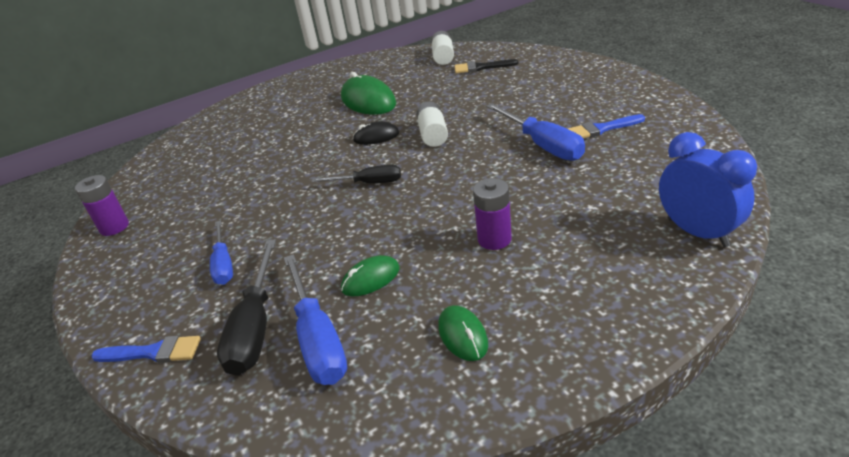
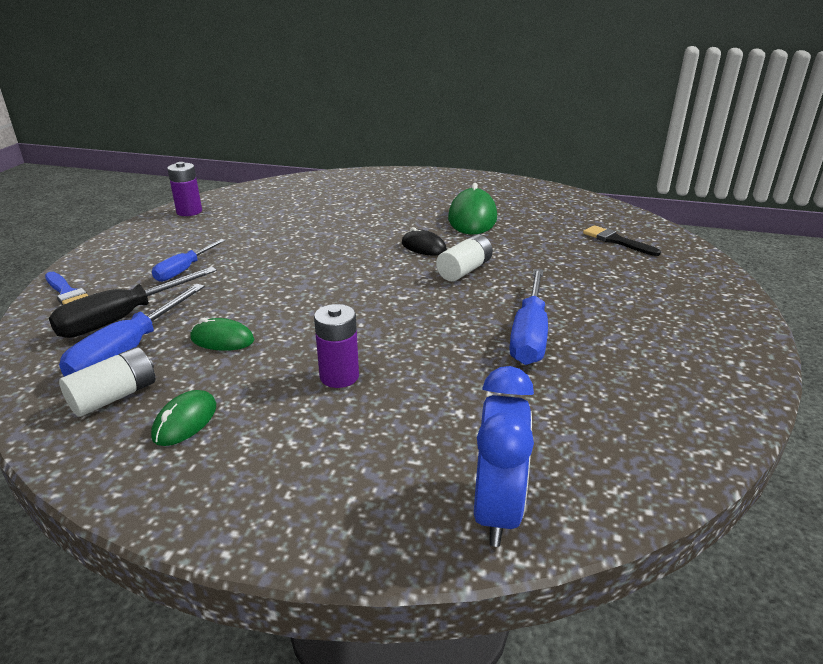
camera: 40 degrees right, 5 degrees down
(369, 183) = (352, 276): black screwdriver -> none
(443, 57) = (601, 215): white battery -> white battery (114, 396)
(601, 129) = (613, 357): blue brush -> none

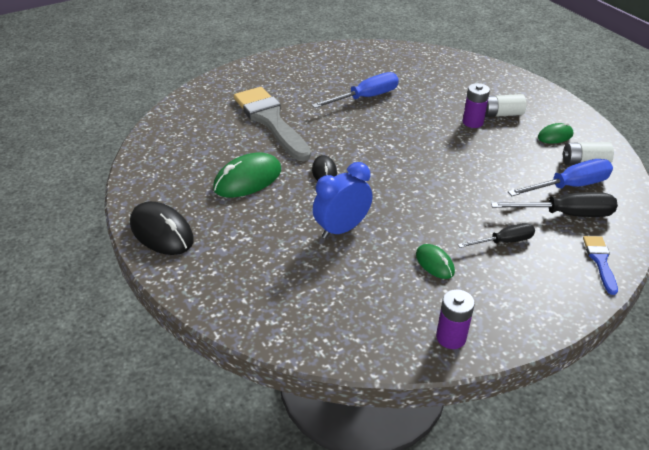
camera: 135 degrees left, 10 degrees up
(184, 270) = (504, 241): blue screwdriver -> black screwdriver
(222, 339) = (513, 168): green mouse -> green mouse (434, 263)
(460, 180) = (162, 232): none -> black mouse
(464, 270) = (332, 142): white battery -> white battery (501, 114)
(497, 510) = (467, 65): blue clock -> blue clock (342, 229)
(560, 260) = (270, 121): none -> grey brush
(616, 241) = (214, 114): black brush -> none

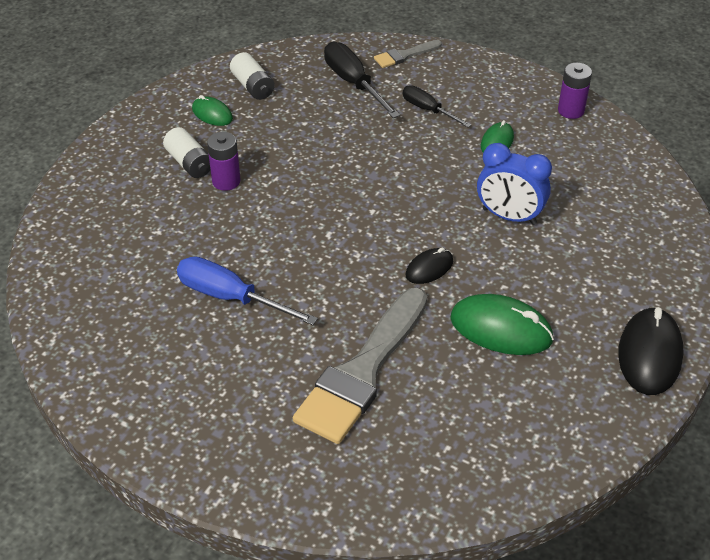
camera: 120 degrees left, 5 degrees up
(569, 186) = (304, 88): blue screwdriver -> none
(600, 261) = (404, 55): blue brush -> grey brush

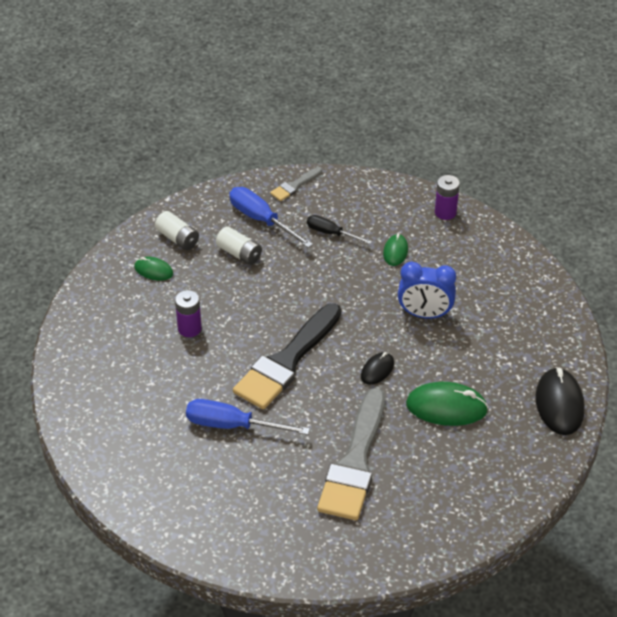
camera: 15 degrees left, 0 degrees up
(189, 163) = (153, 318): white battery -> white battery (239, 253)
(324, 238) = (286, 361): none -> black brush
(353, 83) = (261, 220): black screwdriver -> blue screwdriver

